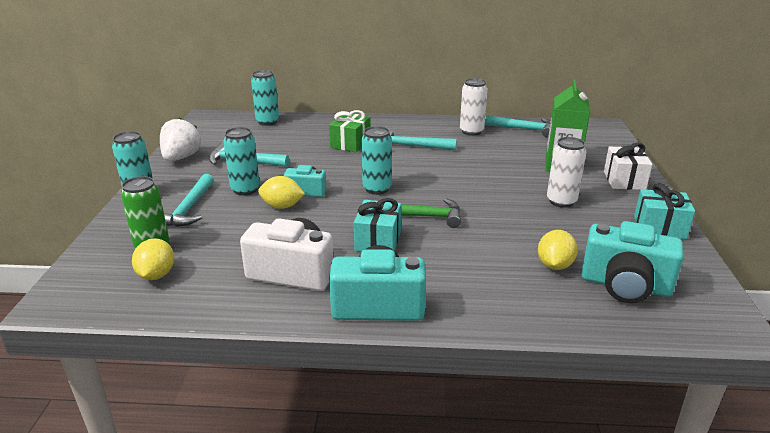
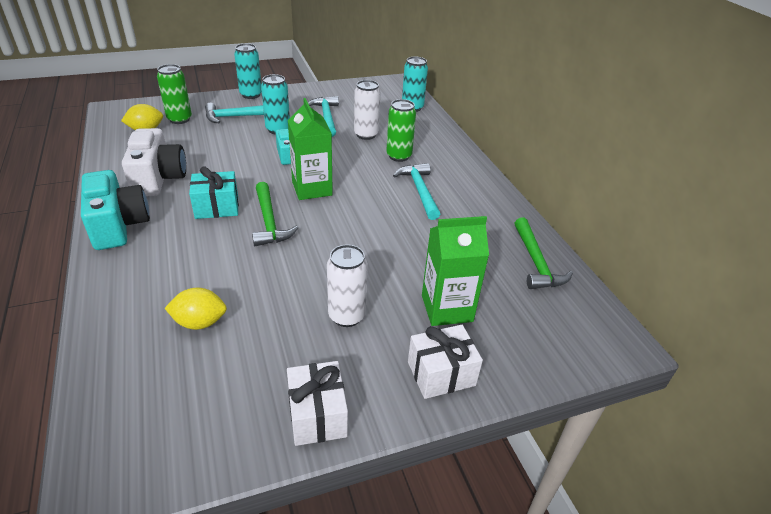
camera: 65 degrees right, 10 degrees up
(181, 158) = (317, 92): white strawberry -> none
(282, 206) = (257, 151): yellow lemon -> none
(350, 143) = (399, 156): green gift -> green can
(377, 189) = (312, 188): turquoise can -> green carton
(471, 131) = (492, 224): white can -> white can (366, 135)
(521, 129) = (535, 262): turquoise hammer -> green hammer
(625, 285) = (169, 382): turquoise camera -> none
(659, 227) = (317, 415): turquoise gift -> white gift

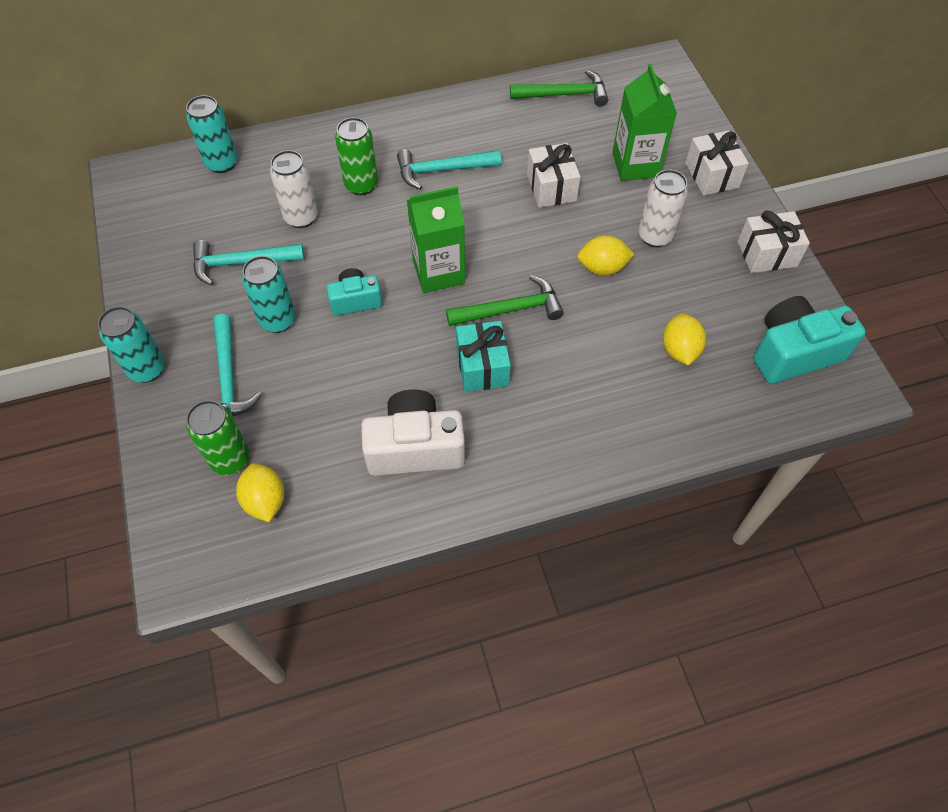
camera: 85 degrees left, 20 degrees up
(118, 226) = (527, 467): turquoise camera -> turquoise camera (794, 352)
(308, 276) = (602, 268): none -> yellow lemon
(407, 248) = (551, 187): none -> white gift

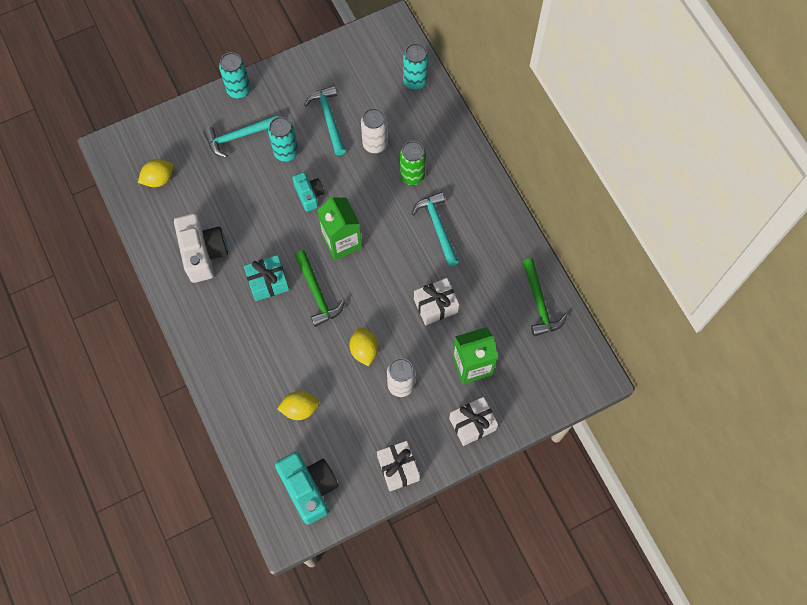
camera: 80 degrees right, 10 degrees up
(230, 459) = (183, 153): green can -> none

